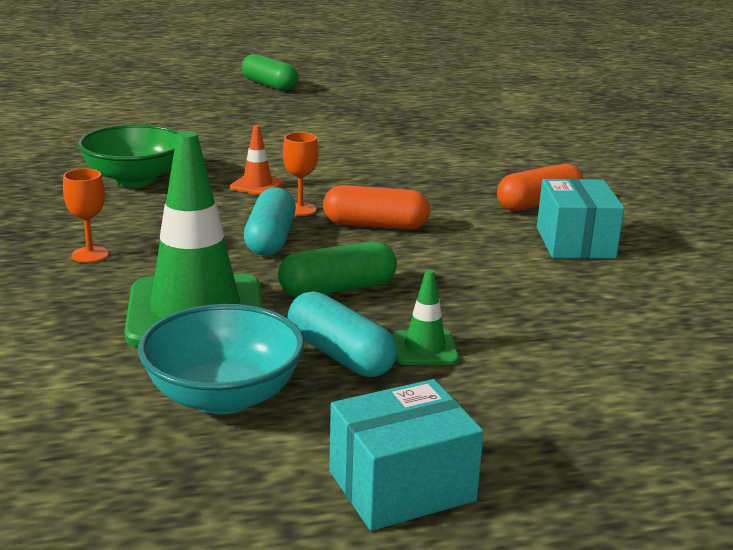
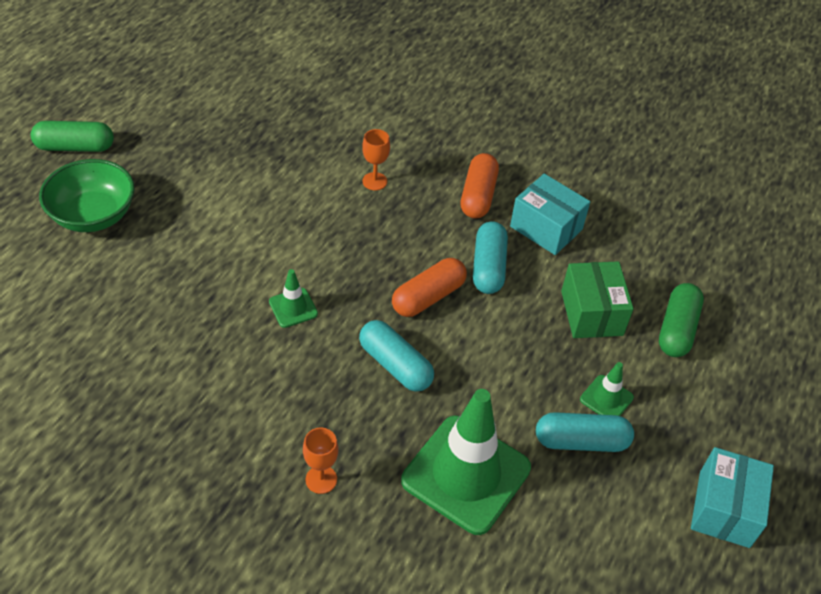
camera: 50 degrees left, 25 degrees up
(135, 179) = (200, 369): green bowl -> green bowl (93, 215)
(223, 396) = (581, 526): turquoise bowl -> none
(257, 185) = (293, 308): orange traffic cone -> green traffic cone
(300, 209) = (362, 315): orange goblet -> orange goblet (374, 181)
(337, 289) = (500, 383): green capsule -> green capsule (677, 329)
(466, 236) = (488, 267): none -> turquoise capsule
(521, 300) = (591, 313): none -> green box

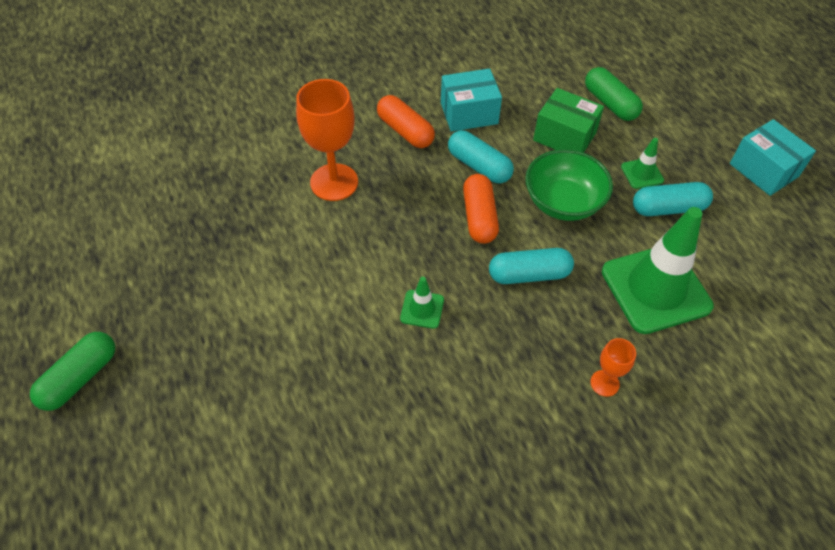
camera: 50 degrees left, 5 degrees up
(93, 215) = (186, 406): green bowl -> green bowl (563, 202)
(374, 181) = (334, 182): orange goblet -> orange goblet, size x1.99
(581, 441) = (668, 208): turquoise capsule -> turquoise capsule turned 45 degrees clockwise

